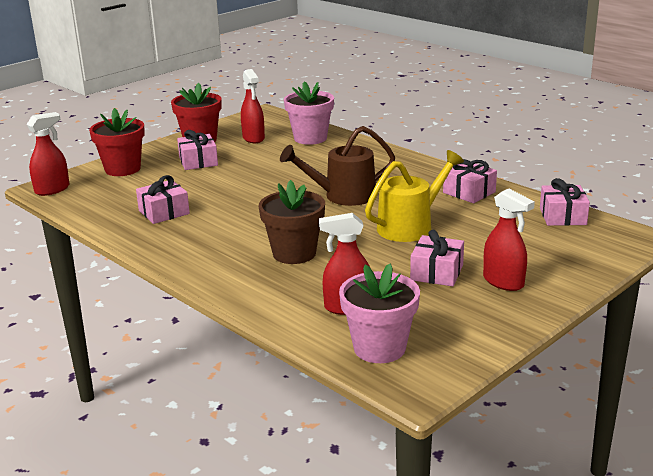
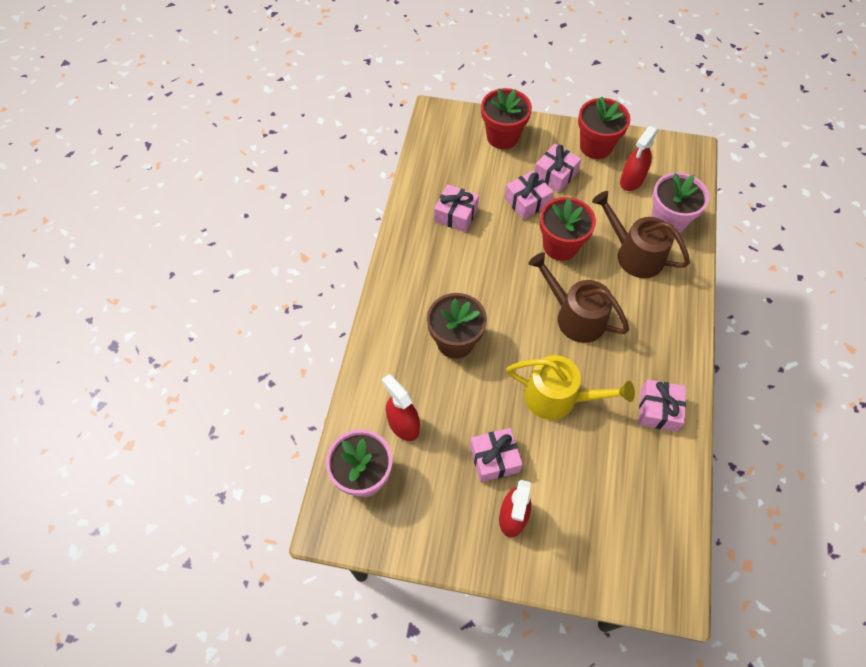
camera: 55 degrees right, 35 degrees up
(52, 189) = (438, 122): red spray bottle -> none
(269, 181) = (560, 246): none -> red flower pot
(320, 158) = (634, 254): none -> brown watering can
(562, 216) = (669, 512): pink gift -> pink gift (527, 201)

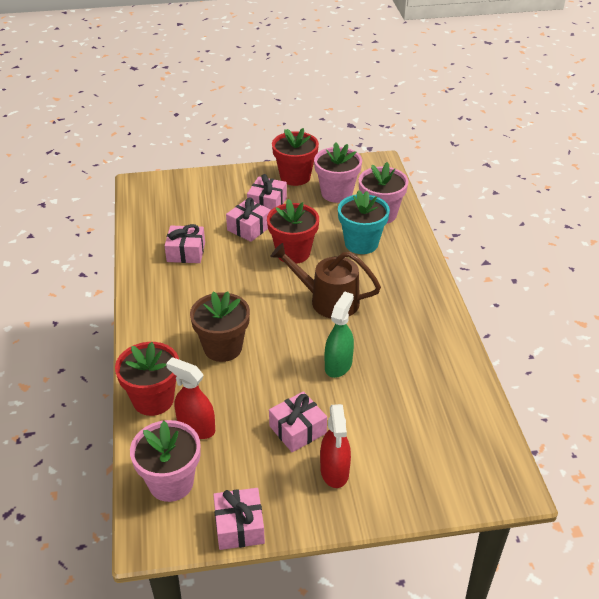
camera: 20 degrees left, 20 degrees down
(502, 137) = (208, 187): red flower pot -> red flower pot (153, 400)
(558, 397) = (338, 365): yellow watering can -> green spray bottle
(631, 180) = (336, 193): red spray bottle -> pink flower pot
(634, 254) = (361, 243): brown watering can -> turquoise flower pot
(658, 410) = (432, 350): pink gift -> pink gift (239, 526)

